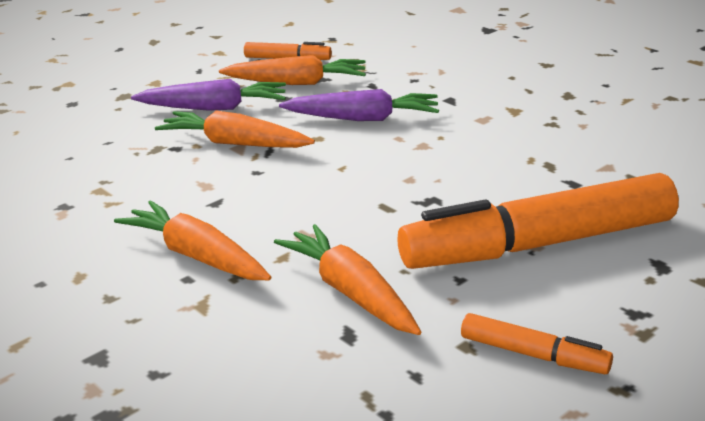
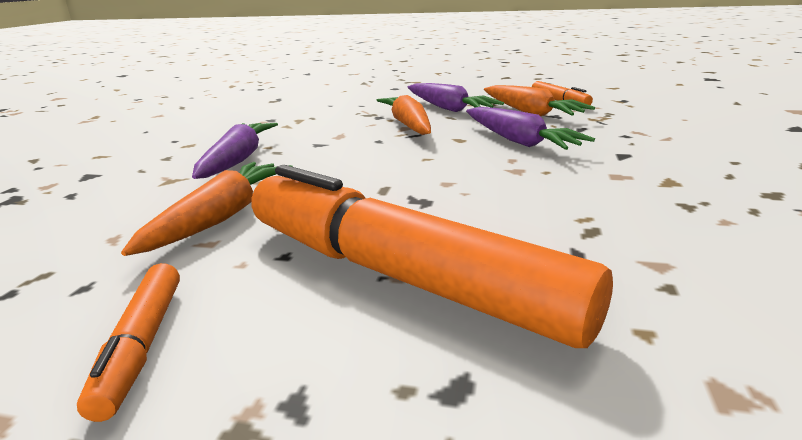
camera: 55 degrees right, 5 degrees down
(196, 256) = (237, 160): orange carrot -> purple carrot

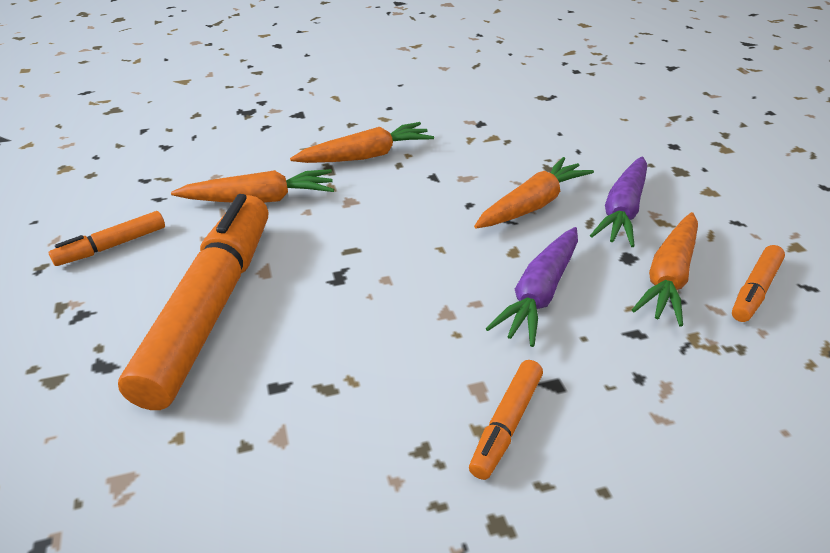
camera: 60 degrees right, 15 degrees up
(237, 160) = (366, 156): purple carrot -> orange carrot
(663, 174) = (506, 424): none -> orange marker

